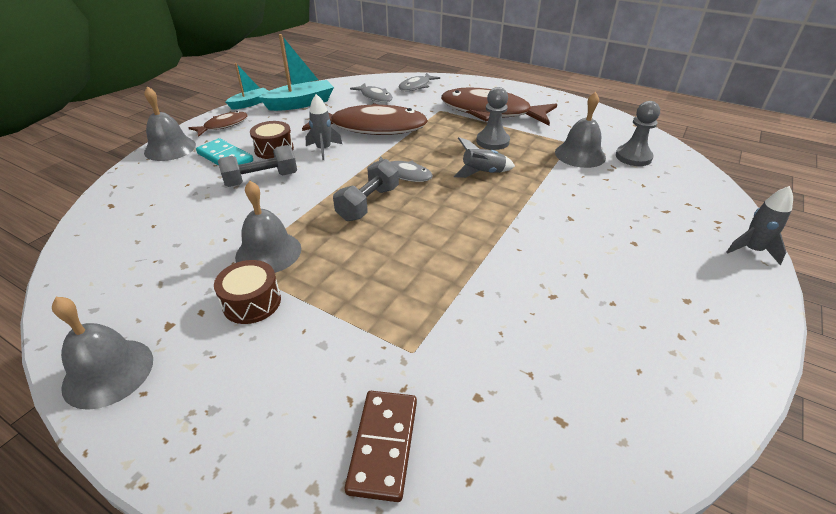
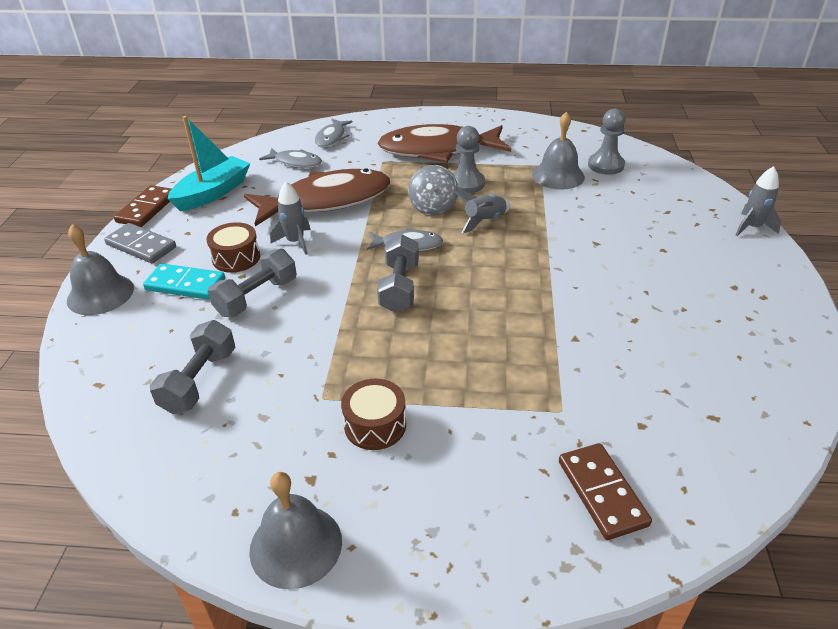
camera: 25 degrees left, 0 degrees up
(169, 224) = (199, 381): none -> grey dumbbell
(223, 125) = (141, 246): brown fish -> grey domino
(250, 103) = (147, 209): turquoise boat -> brown domino
(268, 252) = (343, 371): grey bell -> none
(449, 152) = (433, 207): none -> grey spinning top

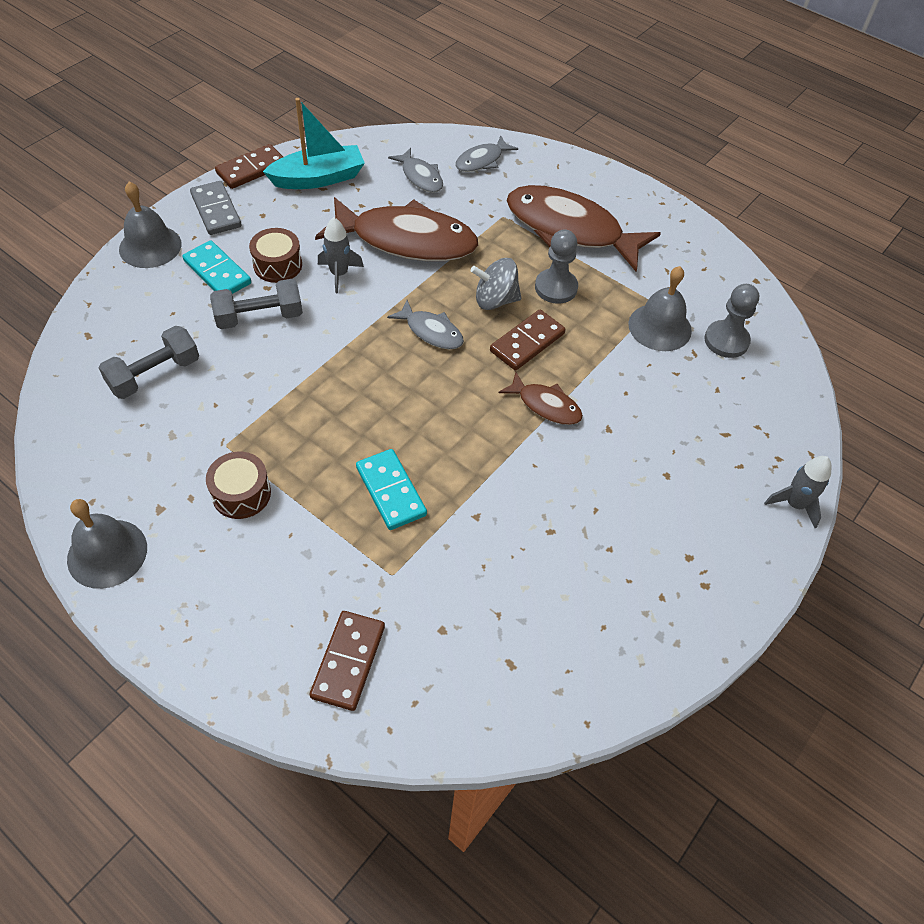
camera: 30 degrees right, 15 degrees up
(399, 287) = (380, 374): grey dumbbell -> none
(433, 207) = (495, 300): grey spinning top -> grey spinning top turned 45 degrees clockwise
(484, 221) = (527, 342): grey rocket -> brown domino
(495, 356) = (390, 491): none -> turquoise domino
(540, 249) = (546, 405): none -> brown fish

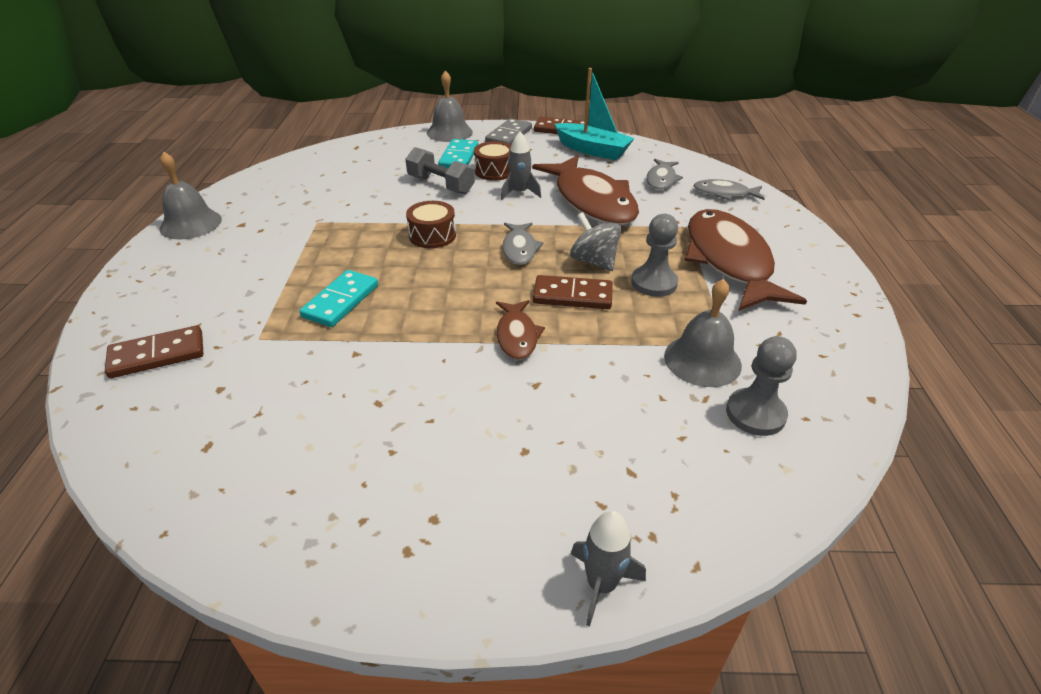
camera: 55 degrees right, 15 degrees down
(155, 374) = (349, 176): grey dumbbell -> none
(241, 493) = (280, 245): brown drum -> brown drum (432, 235)

